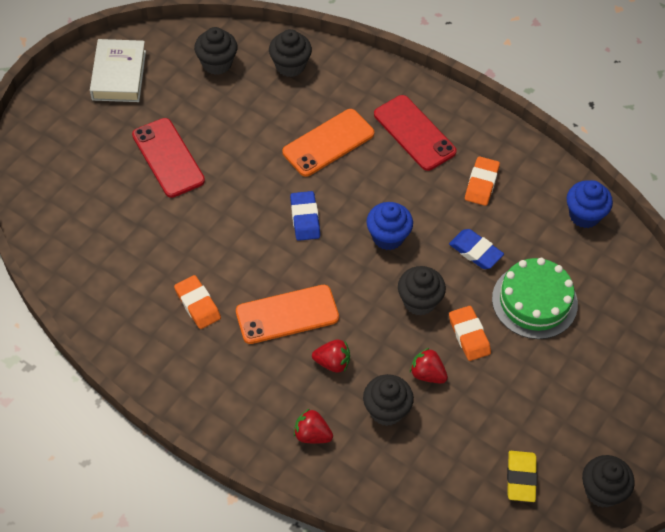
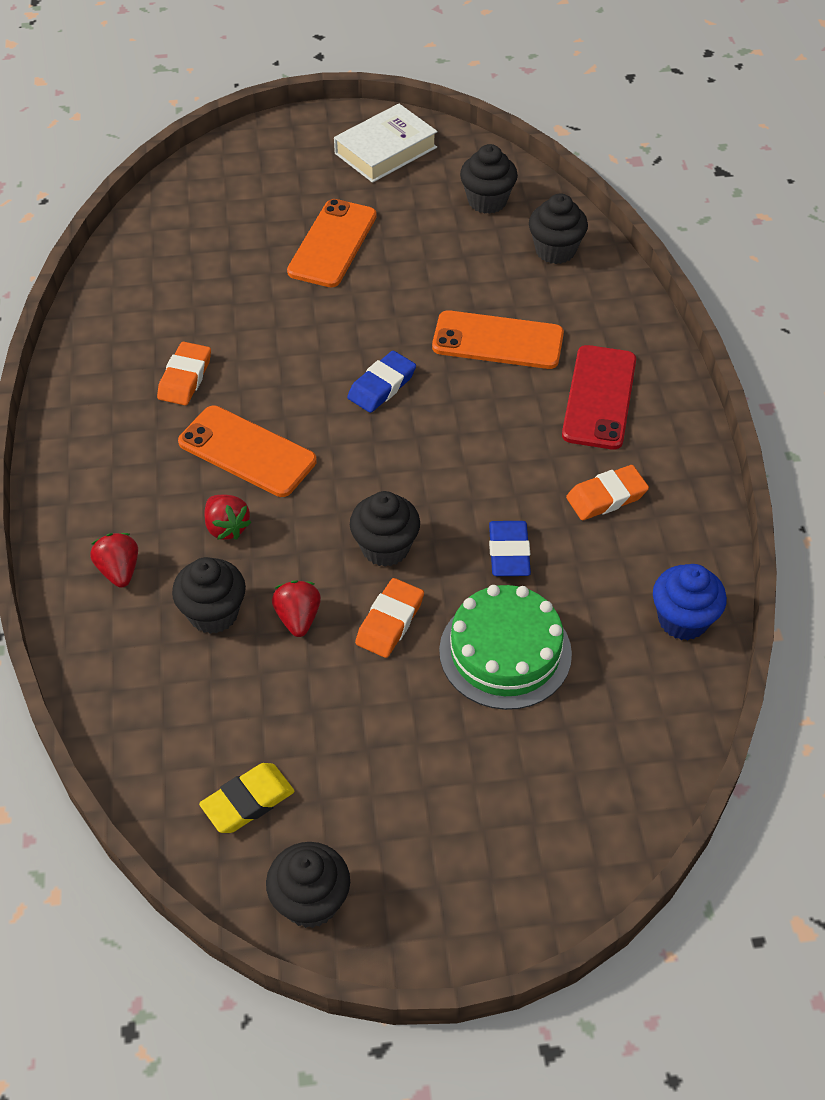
camera: 50 degrees right, 5 degrees down
(168, 158) = (332, 244): red phone -> orange phone
(388, 237) = (438, 466): blue cupcake -> none

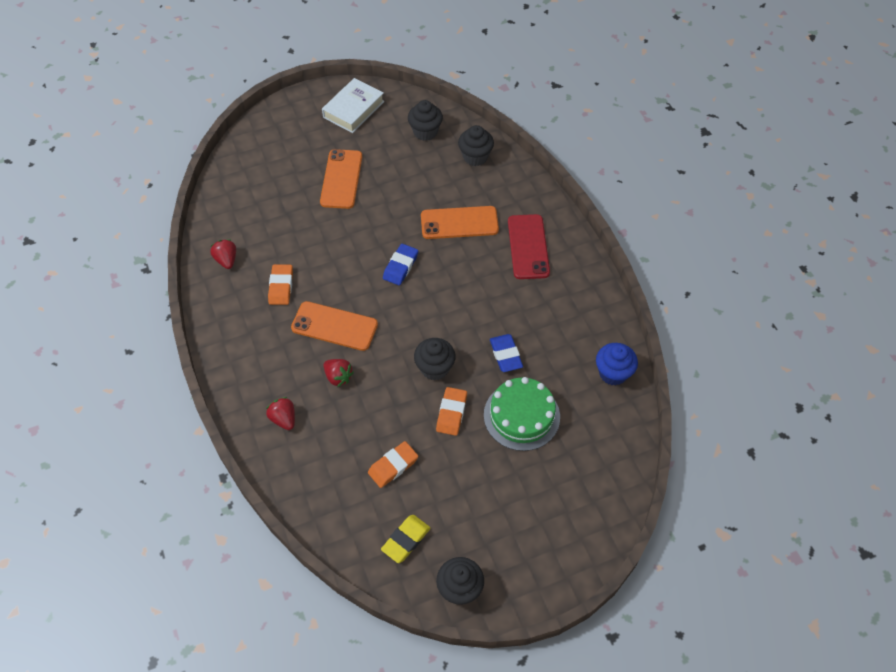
camera: 15 degrees left, 5 degrees up
(213, 613) = (348, 432): black cupcake -> none
(298, 618) = (398, 423): red strawberry -> red strawberry (226, 260)
(606, 497) = (550, 308): orange eraser -> orange eraser (393, 466)

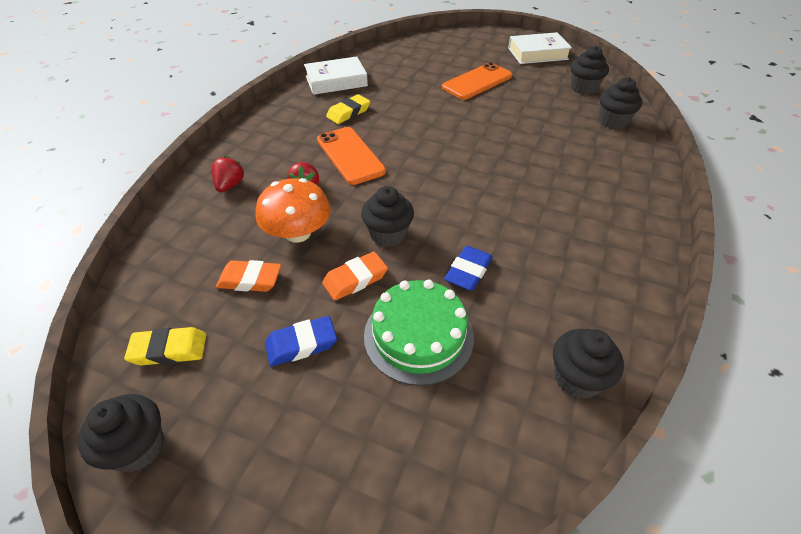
camera: 45 degrees right, 10 degrees down
(226, 260) = (336, 81): red strawberry -> white book
(281, 287) = (348, 112): orange eraser -> yellow eraser
(379, 413) = (298, 233): none -> orange mushroom
(400, 266) = (454, 151): blue eraser -> blue eraser (301, 344)
(459, 223) = (544, 153): orange phone -> none
(528, 247) = (596, 205): red phone -> none
(613, 373) = (576, 378): blue cupcake -> black cupcake

